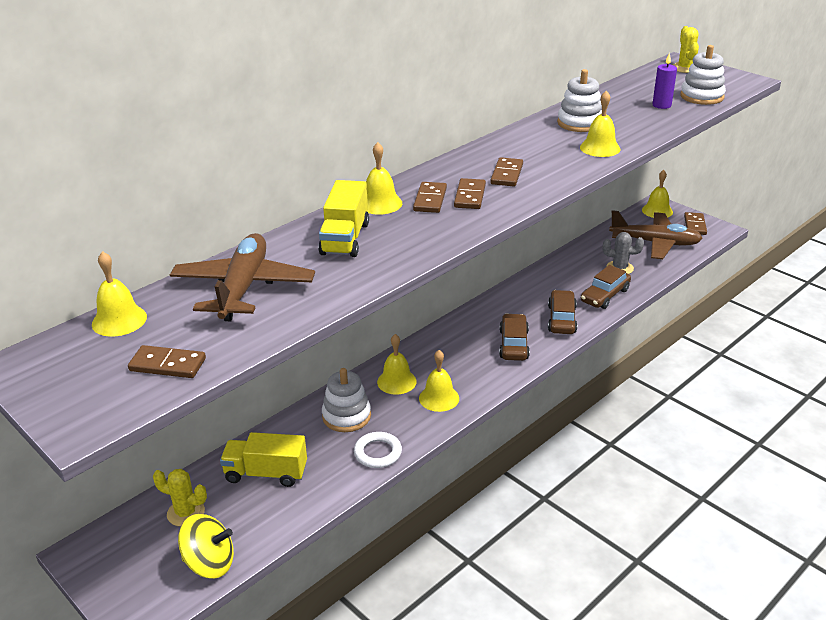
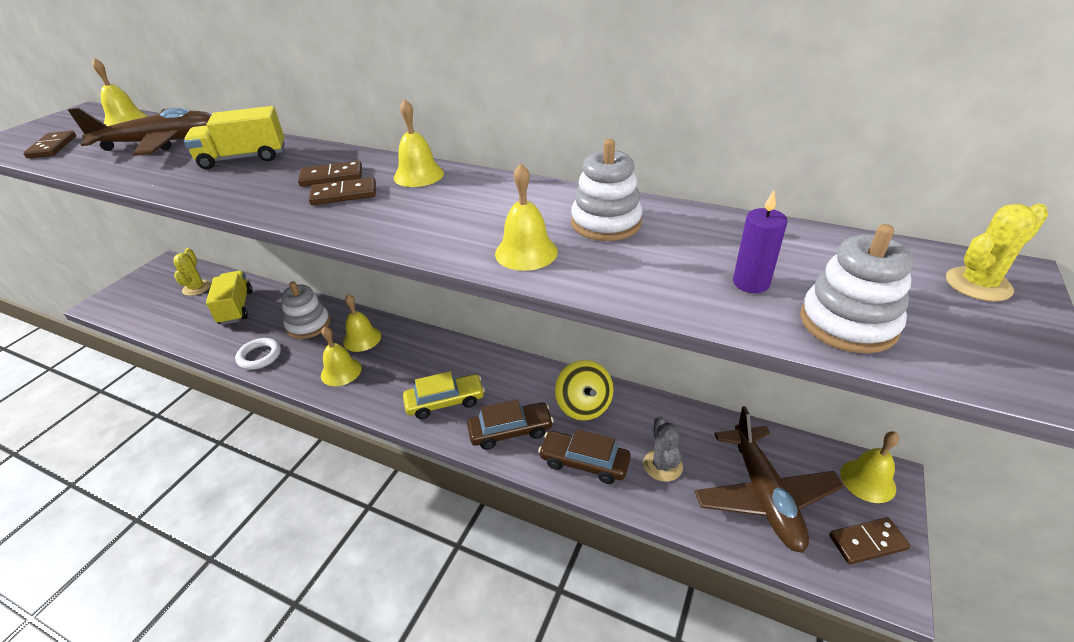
camera: 70 degrees right, 5 degrees up
(210, 563) = (143, 314): yellow spinning top -> yellow spinning top (584, 406)
(380, 203) = (319, 157): yellow bell -> yellow bell (418, 175)
(507, 174) = (409, 204): brown domino -> none
(514, 344) = (445, 402): brown car -> yellow car

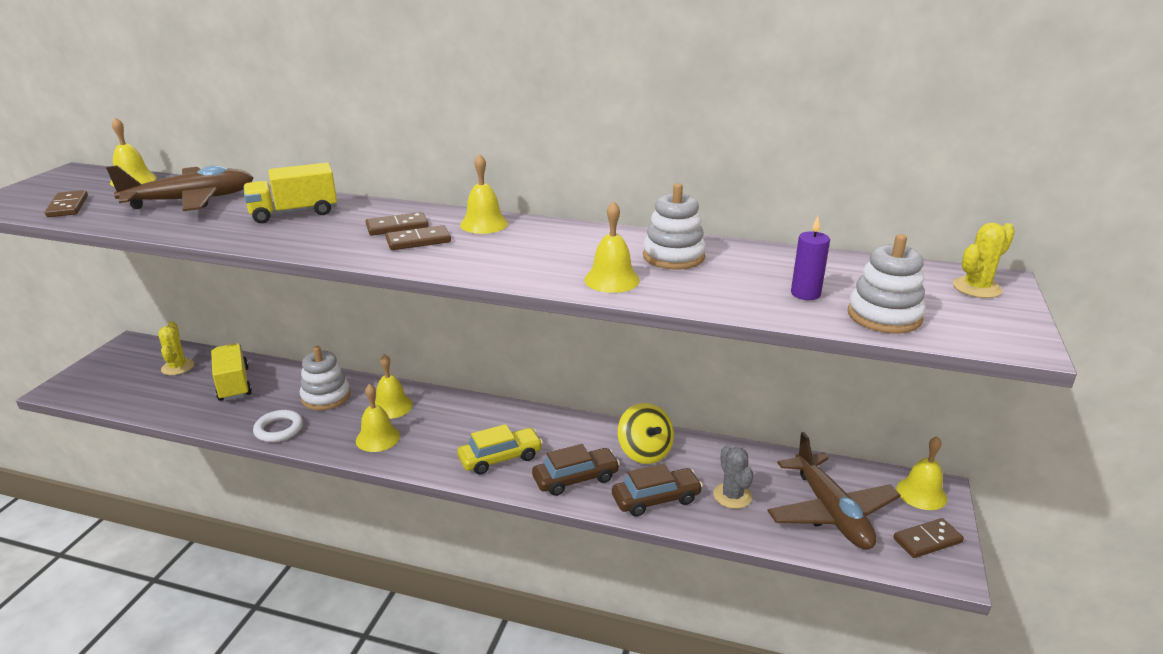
camera: 10 degrees left, 10 degrees down
(584, 462) = (656, 499): brown car -> brown car turned 150 degrees clockwise

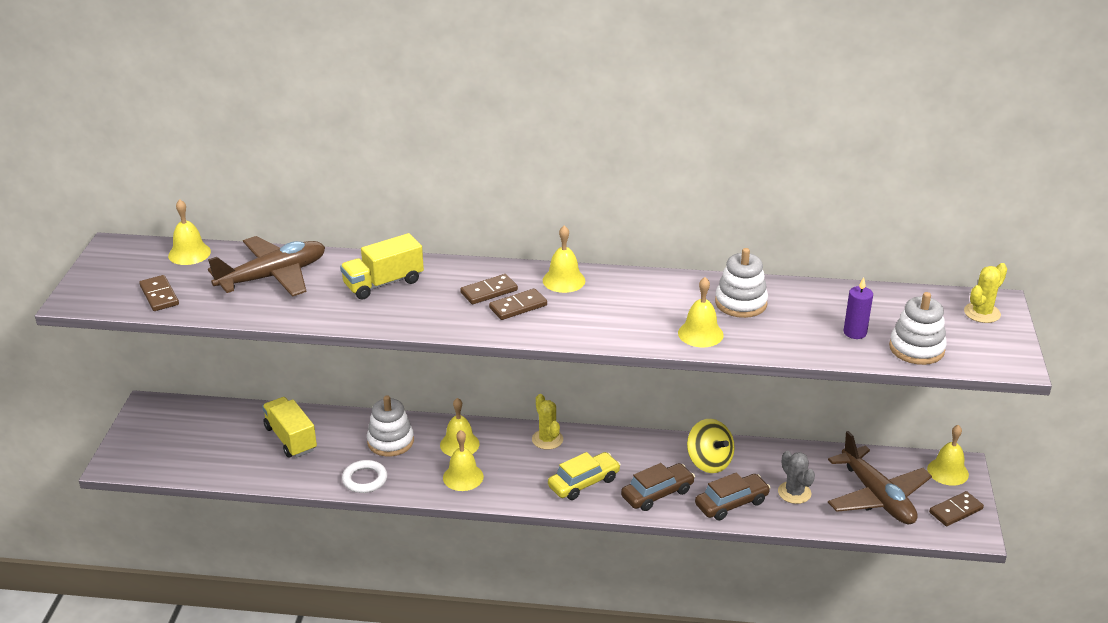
camera: 10 degrees left, 5 degrees up
(178, 367) = (220, 426): yellow cactus -> yellow cactus (547, 439)

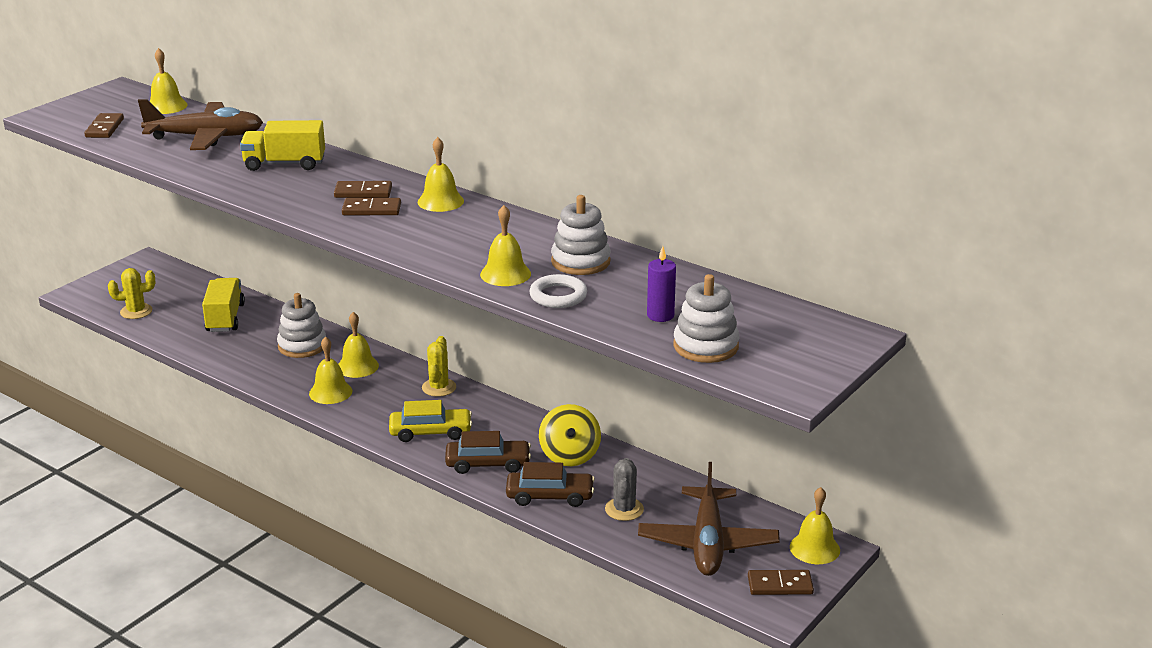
camera: 30 degrees right, 5 degrees down
(365, 479) = (248, 367): white ring -> white ring (558, 296)
(982, 313) = (825, 338): yellow cactus -> yellow cactus (136, 311)

